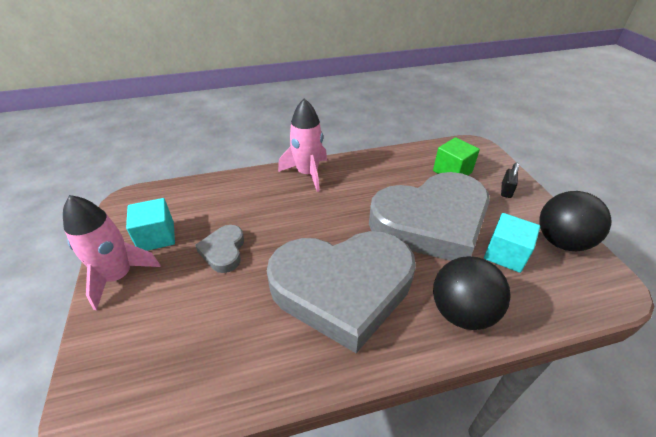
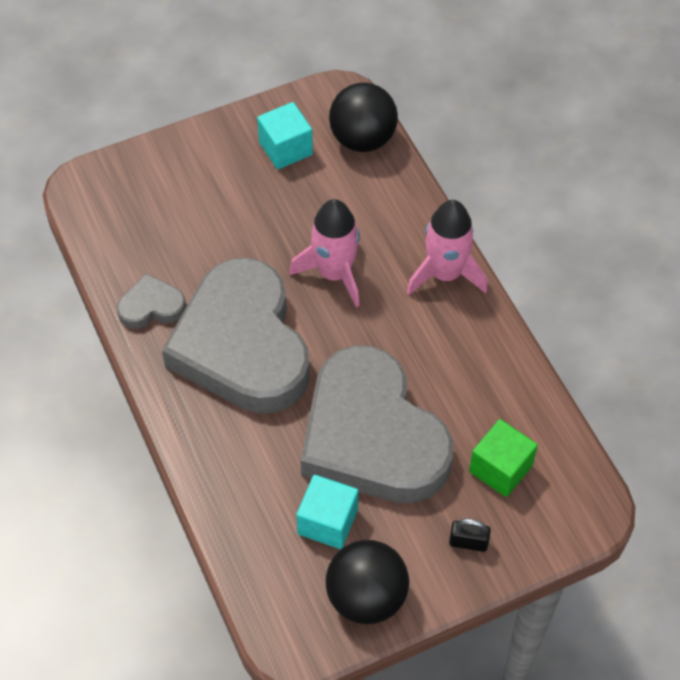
camera: 80 degrees right, 15 degrees up
(118, 276) = (224, 139): pink rocket -> pink rocket (334, 273)
(223, 251) = (276, 219): grey heart -> grey heart (151, 306)
(461, 312) = (228, 464): black ball -> black ball (362, 139)

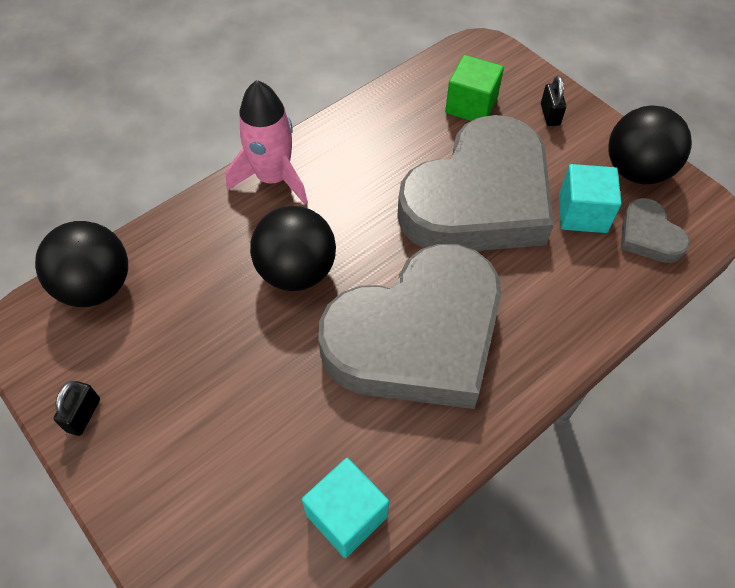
camera: 105 degrees left, 0 degrees up
(151, 306) = (396, 451): grey heart -> grey heart (648, 236)
(252, 126) = (83, 415): none -> black padlock
(286, 148) = (119, 365): turquoise cube -> turquoise cube (346, 515)
(334, 273) = (296, 271): pink rocket -> black ball

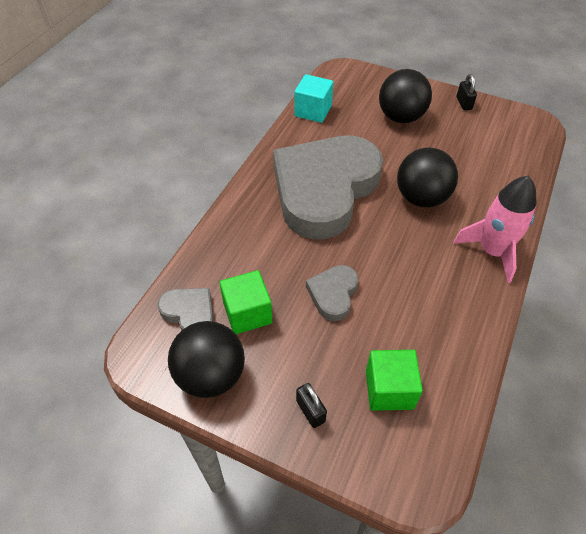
camera: 155 degrees right, 5 degrees down
(96, 286) = (523, 151): black ball -> black ball (401, 117)
(479, 199) = (333, 294): grey heart -> grey heart, size x0.41
(582, 213) = (247, 313): turquoise cube -> green cube

